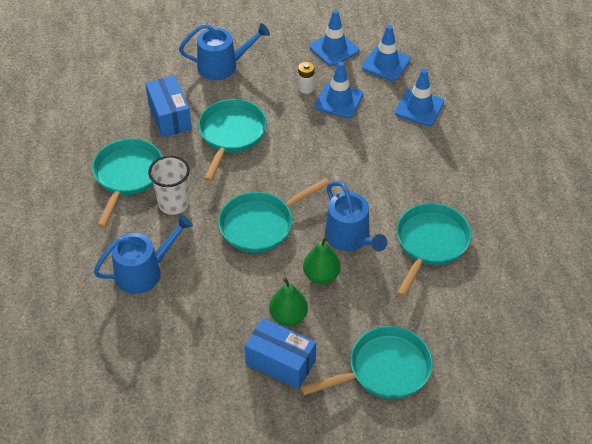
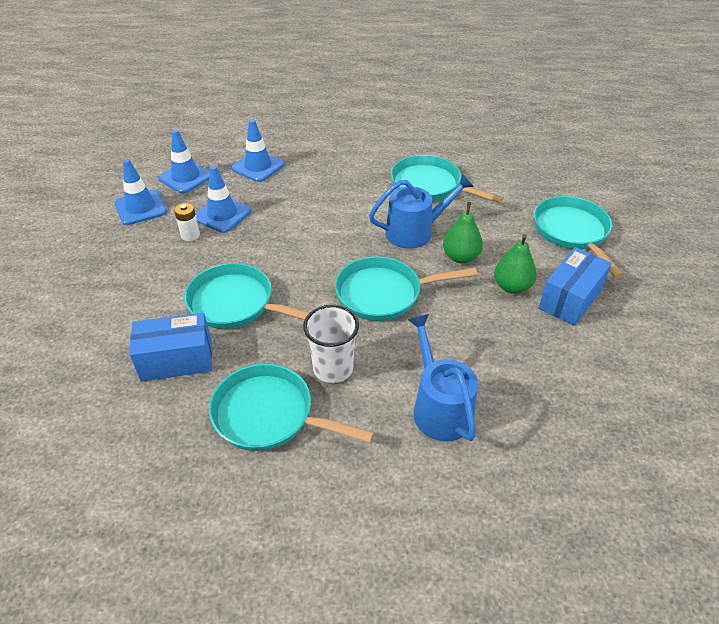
camera: 80 degrees left, 5 degrees down
(222, 66) = (111, 299): blue watering can -> none
(260, 224) = (384, 293): turquoise pan -> turquoise pan turned 105 degrees clockwise

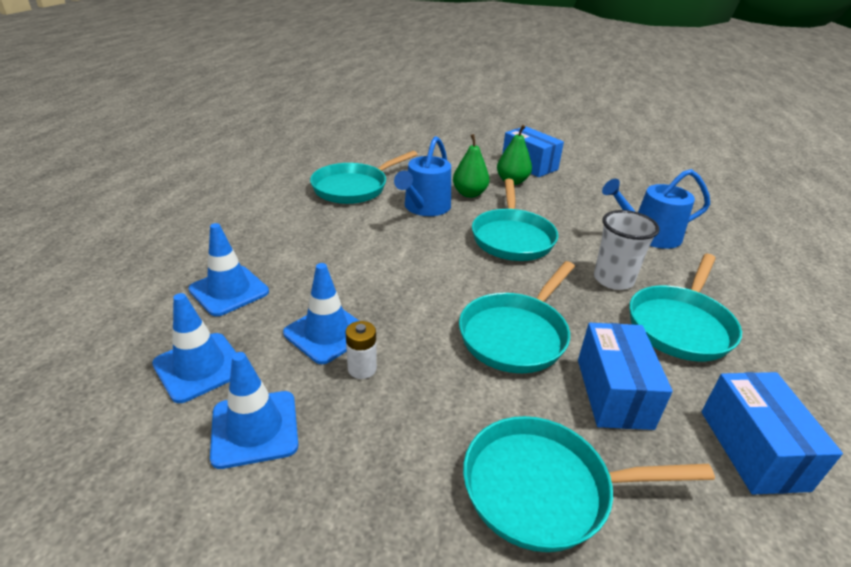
camera: 80 degrees left, 10 degrees down
(121, 440) = (752, 449): none -> blue box
(415, 232) = (424, 207): blue watering can -> blue watering can turned 150 degrees counterclockwise
(572, 232) = (452, 147): turquoise pan -> turquoise pan (545, 489)

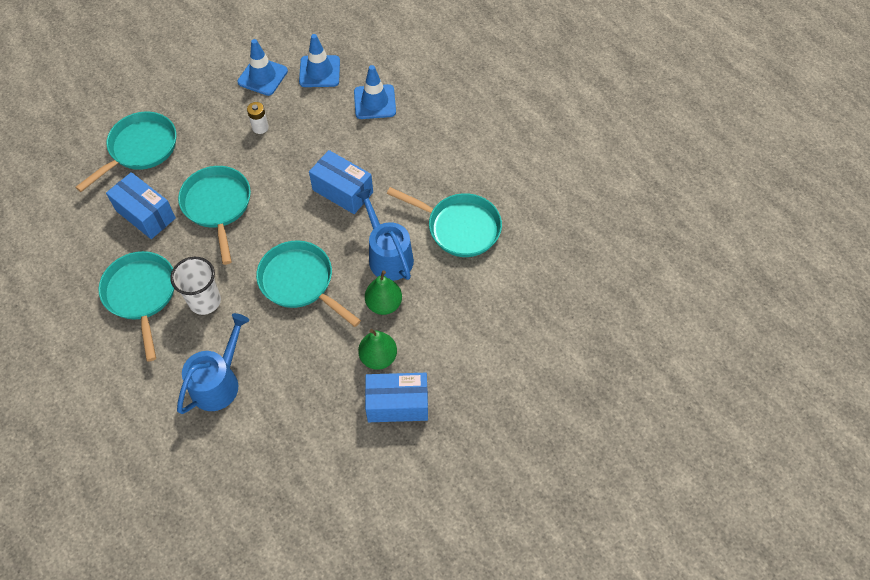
camera: 130 degrees right, 25 degrees up
(327, 333) = (298, 126): blue traffic cone -> none
(353, 187) = (459, 227): turquoise pan -> turquoise pan turned 120 degrees clockwise
(752, 449) = (70, 238): blue box -> blue box (342, 191)

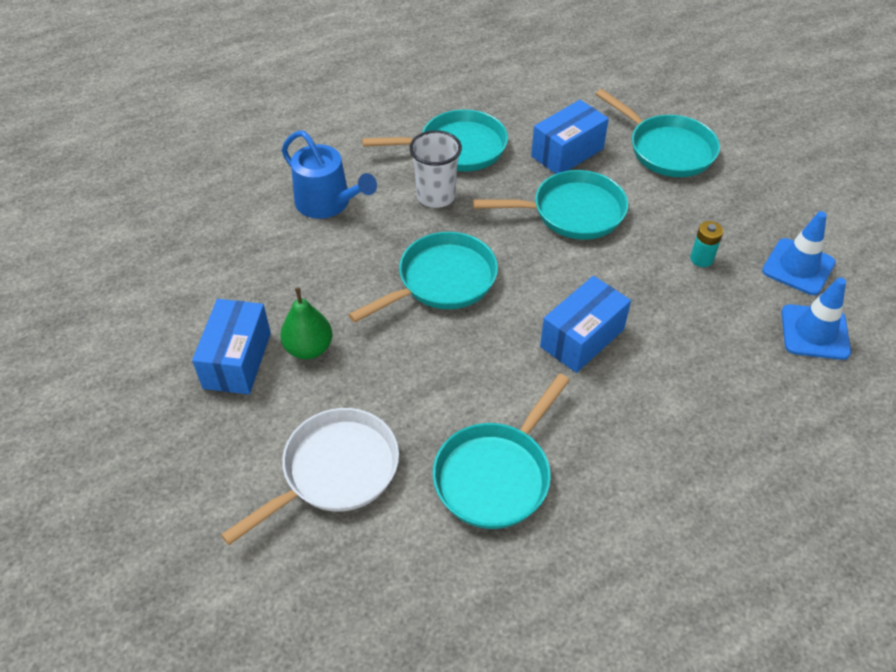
camera: 100 degrees right, 10 degrees down
(260, 127) = (701, 259): white battery -> turquoise battery
(375, 102) = (754, 395): blue traffic cone -> none
(384, 304) = (386, 364): green pear -> none
(388, 256) = (462, 377): blue watering can -> none
(477, 316) = (335, 471): none -> white pan

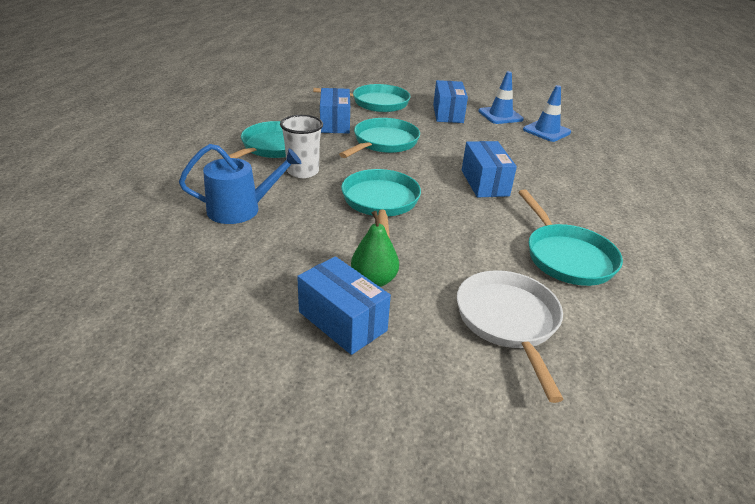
camera: 55 degrees left, 15 degrees down
(701, 259) = (466, 130): turquoise battery -> none
(728, 219) = (448, 113): none -> blue box

